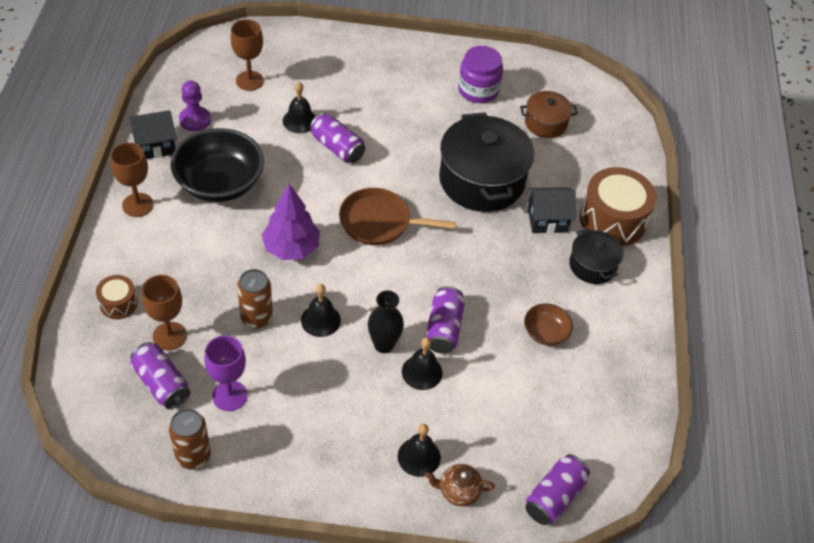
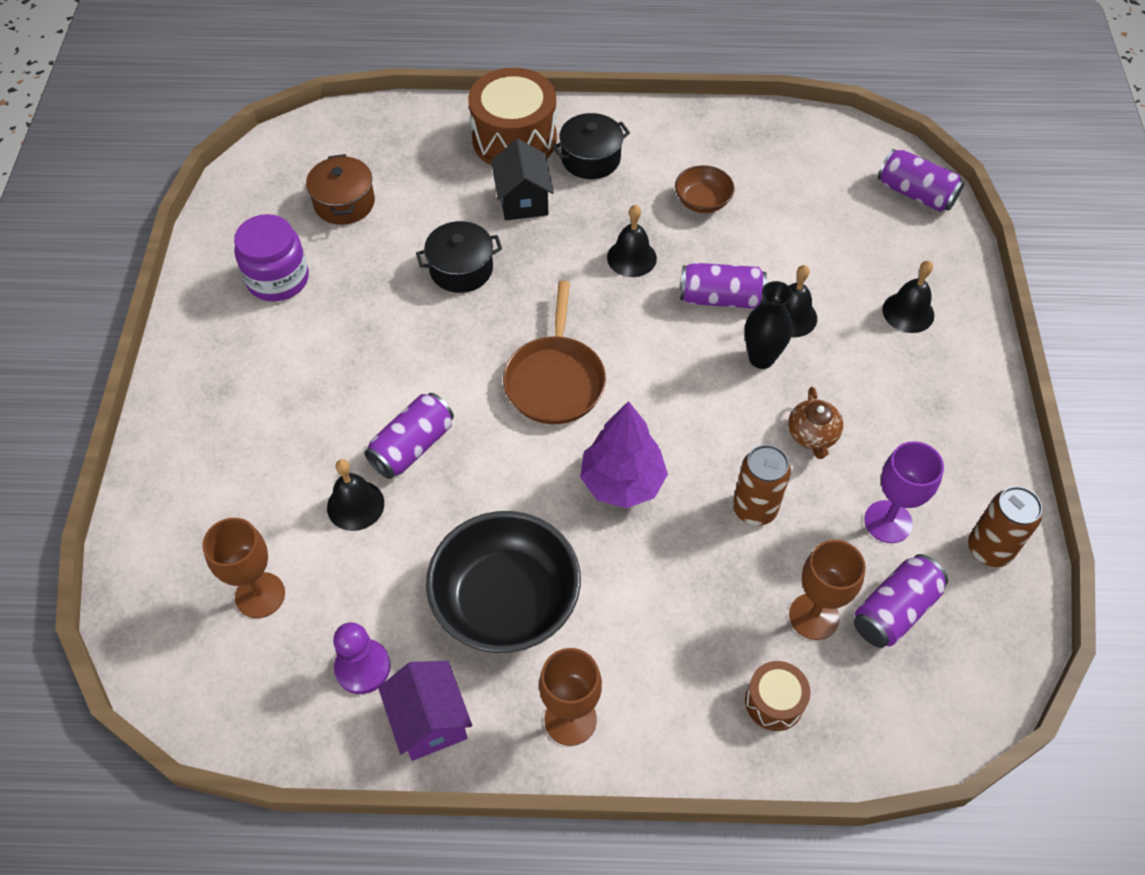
camera: 90 degrees left, 5 degrees up
(155, 145) = (429, 721): black house -> purple house
(320, 320) = (739, 431): black bell -> black bell (631, 258)
(458, 491) = (938, 274): brown teapot -> brown teapot (812, 435)
(481, 180) = (461, 269): black pot -> black pot, size x0.52

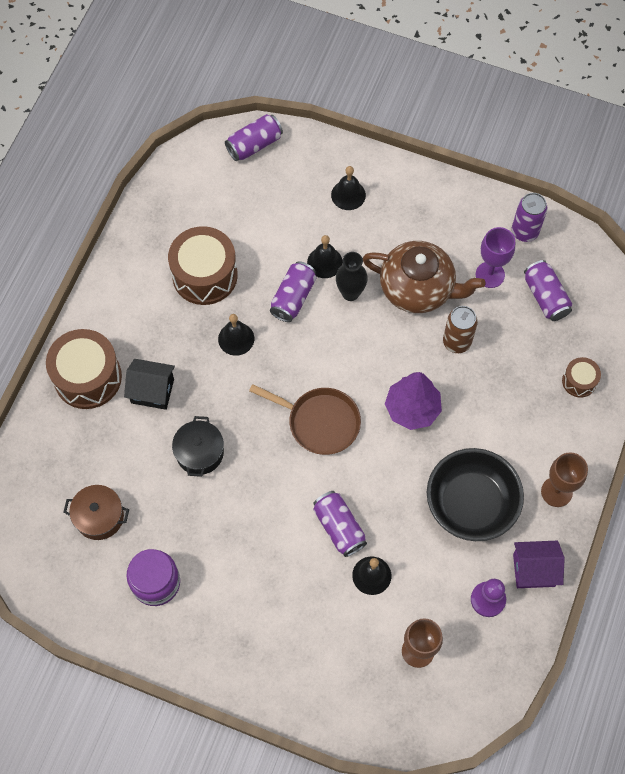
camera: 70 degrees left, 10 degrees up
(591, 159) = (132, 332): black pot -> none
(702, 201) = (205, 275): brown bowl -> brown drum
(812, 435) = (418, 289): brown teapot -> brown teapot, size x2.14
(814, 616) = (535, 339): brown goblet -> none
(989, 549) = (524, 231): brown can -> purple can

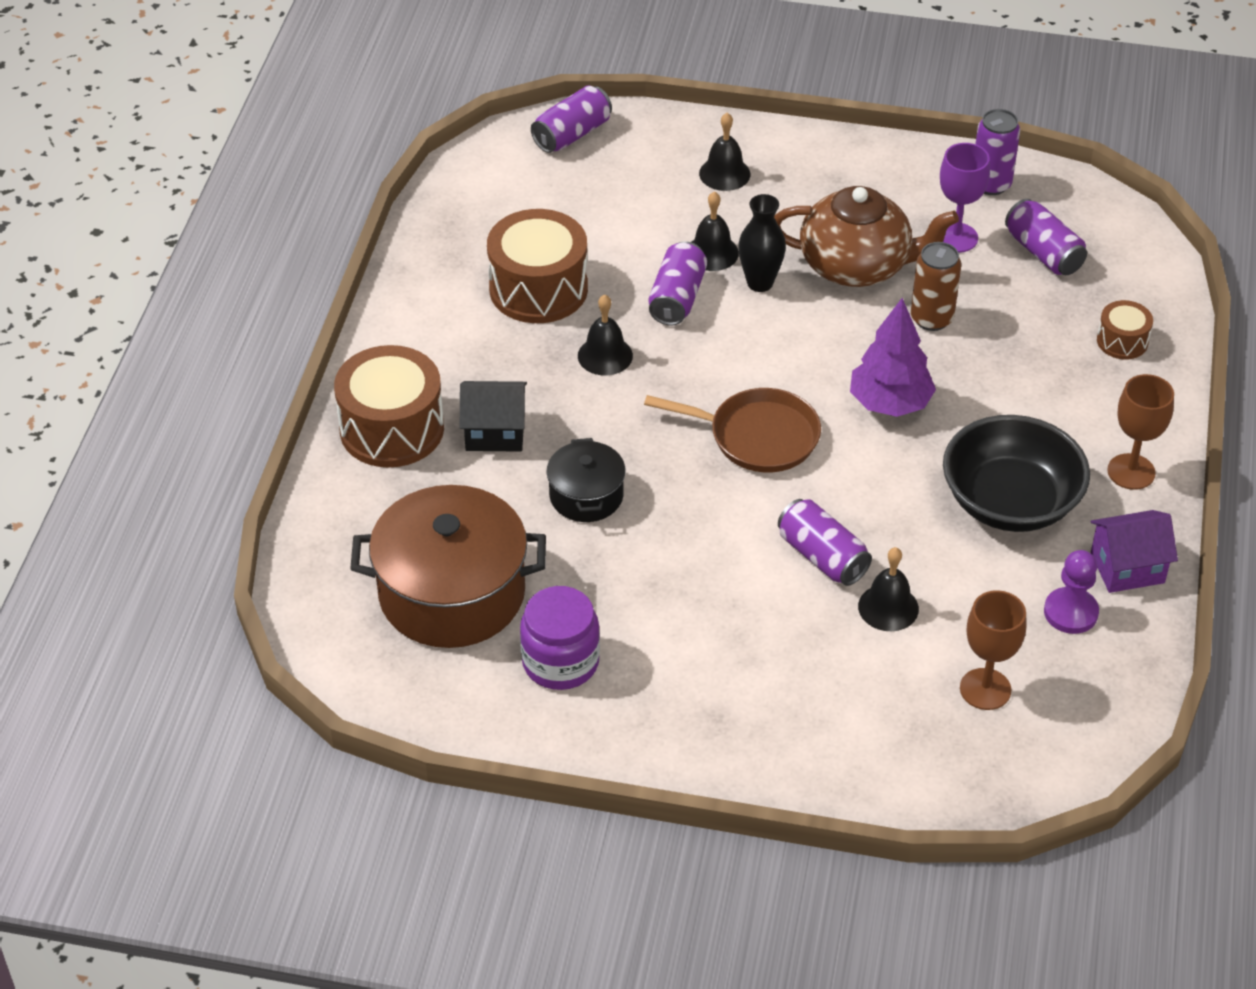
camera: 10 degrees left, 20 degrees down
(99, 516) = (452, 593): brown pot -> brown pot, size x1.91

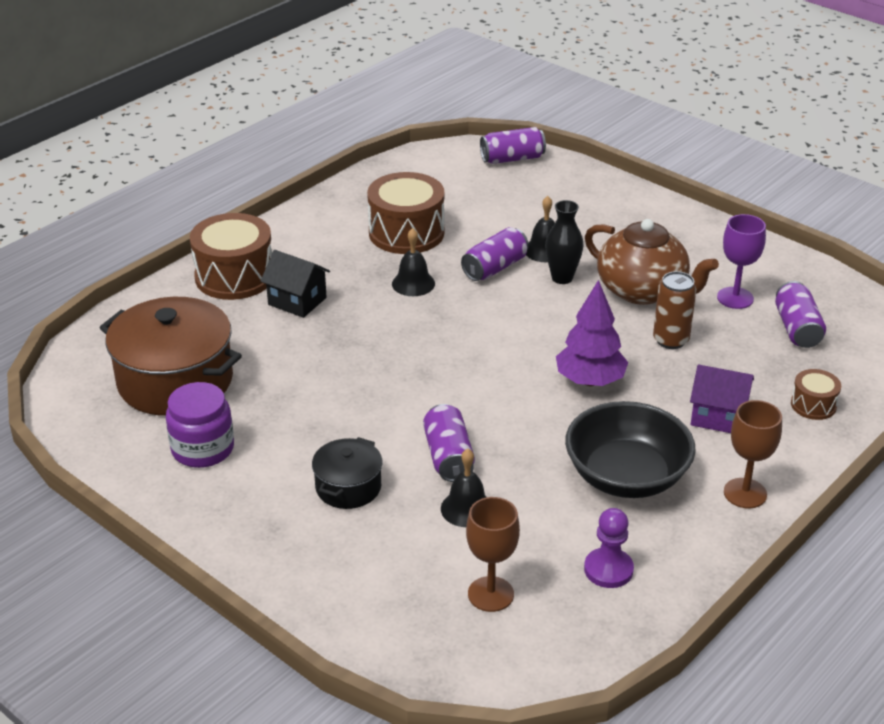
camera: 30 degrees right, 10 degrees down
(586, 496) = (320, 358): black pot -> black pot (348, 487)
(724, 173) = (596, 210): black bell -> none
(757, 436) = (473, 366): brown pan -> none
(991, 184) = (792, 275): purple can -> none
(1127, 568) = (684, 557): purple house -> purple house (718, 416)

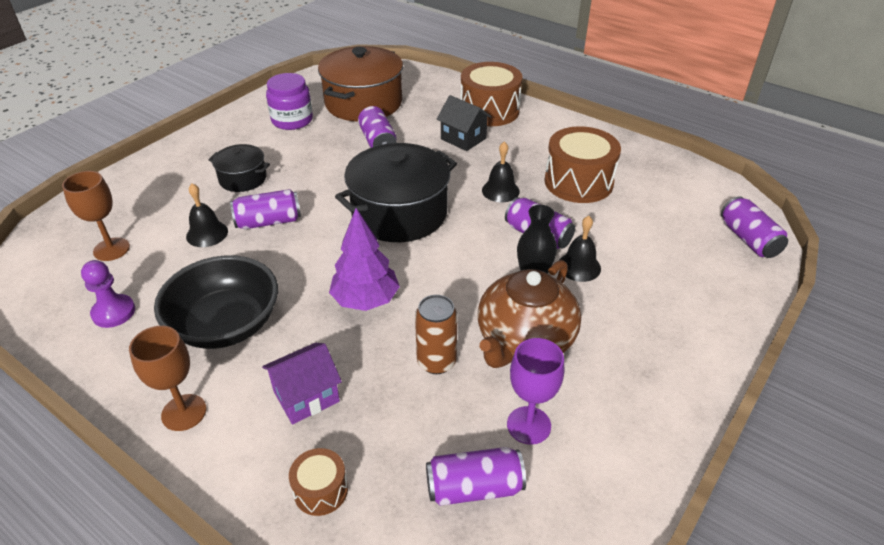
camera: 85 degrees right, 5 degrees up
(284, 369) = (378, 141): none -> purple can
(297, 301) = (463, 139): black house -> black house turned 75 degrees counterclockwise
(445, 355) = (399, 213): none -> black pot
(718, 416) = (306, 396): purple house -> purple house turned 45 degrees clockwise

